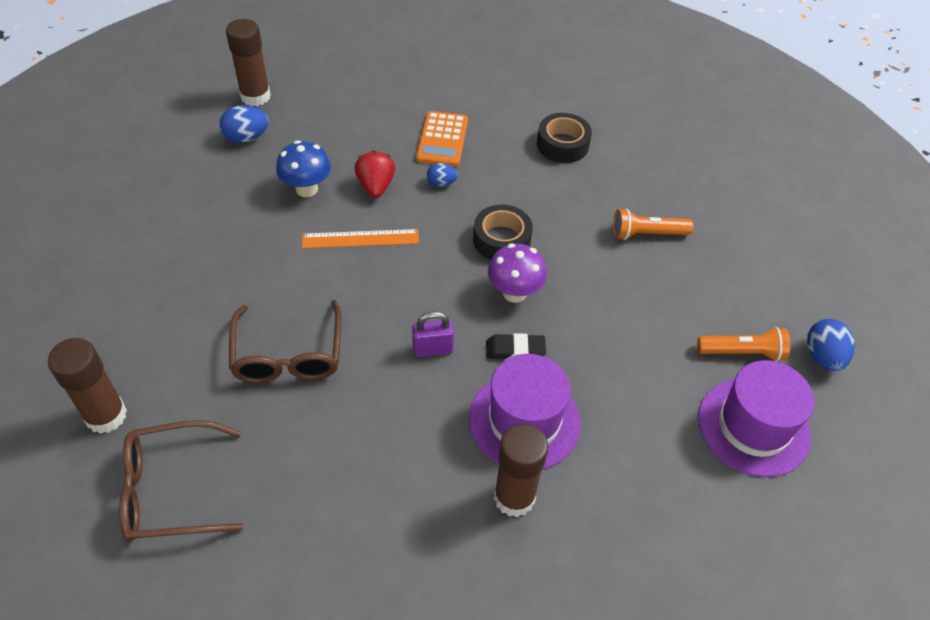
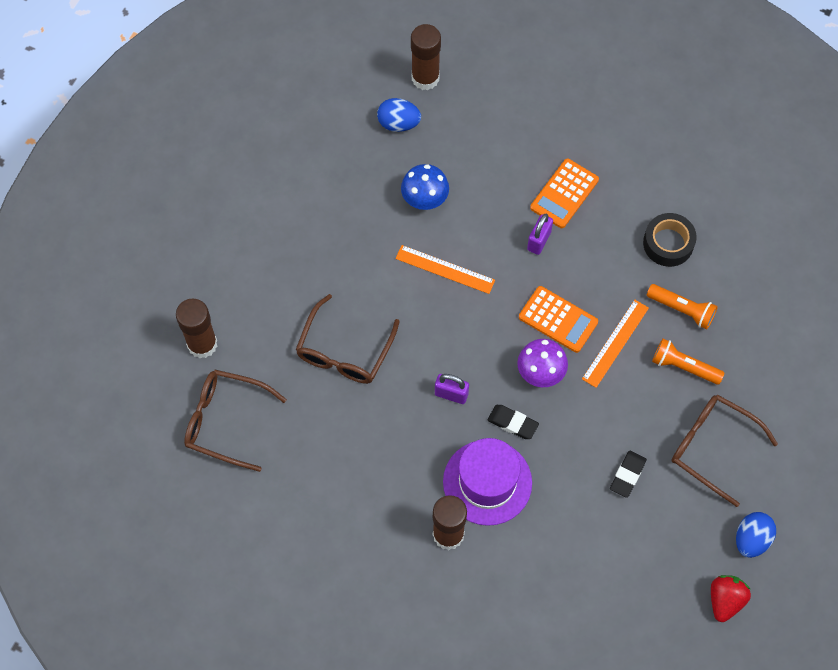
camera: 30 degrees right, 15 degrees up
(375, 186) = (482, 221): red strawberry -> red strawberry (725, 600)
(441, 183) = (539, 241): blue egg -> purple padlock
(501, 240) = (558, 319): black tape -> orange calculator
(569, 239) = (615, 343): none -> orange ruler
(663, 350) = (627, 475): none -> black eraser
(725, 291) = (713, 448): none -> brown glasses
(742, 352) = (689, 506): orange flashlight -> orange flashlight (682, 309)
(753, 426) = (654, 566): purple hat -> none

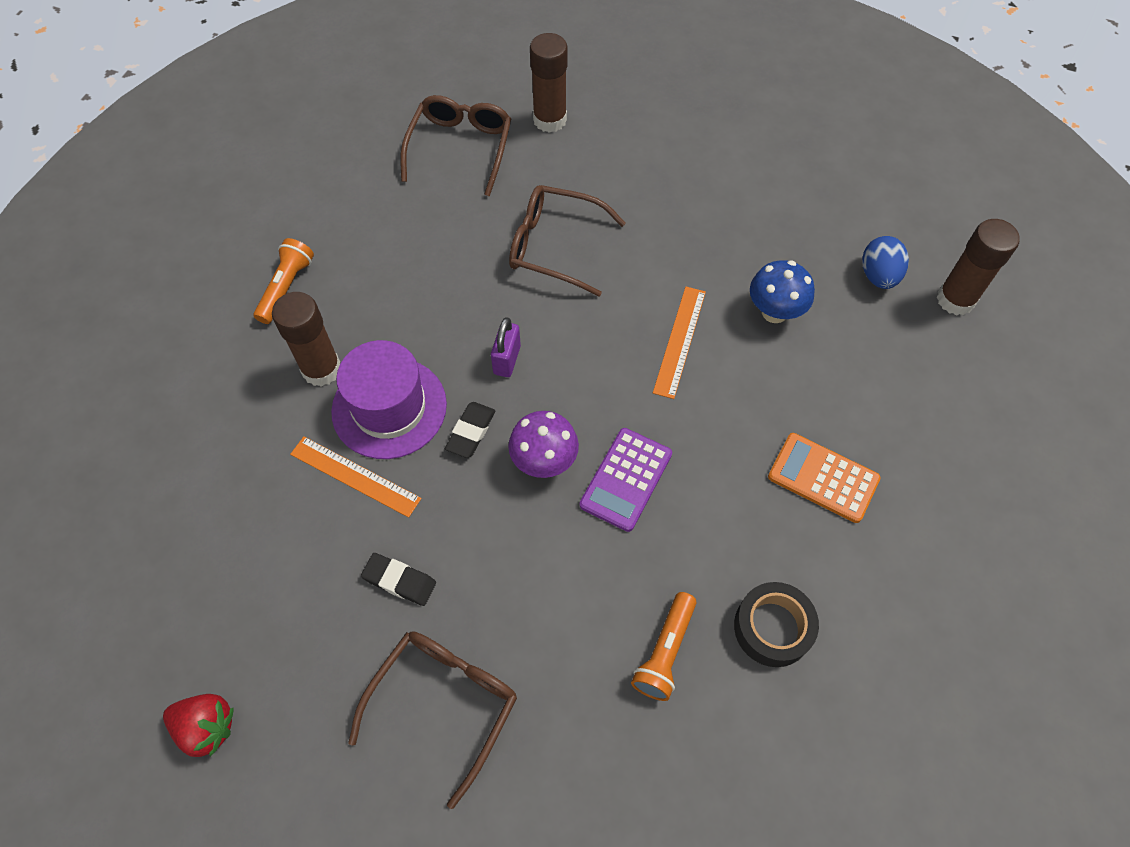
camera: 85 degrees right, 5 degrees down
(539, 241) = (742, 449): purple padlock -> none
(558, 319) = (626, 479): orange calculator -> purple calculator
(615, 343) = (599, 556): orange ruler -> orange ruler (355, 476)
(684, 367) = (571, 657): orange flashlight -> orange flashlight (286, 287)
(751, 539) = (297, 767): blue egg -> none

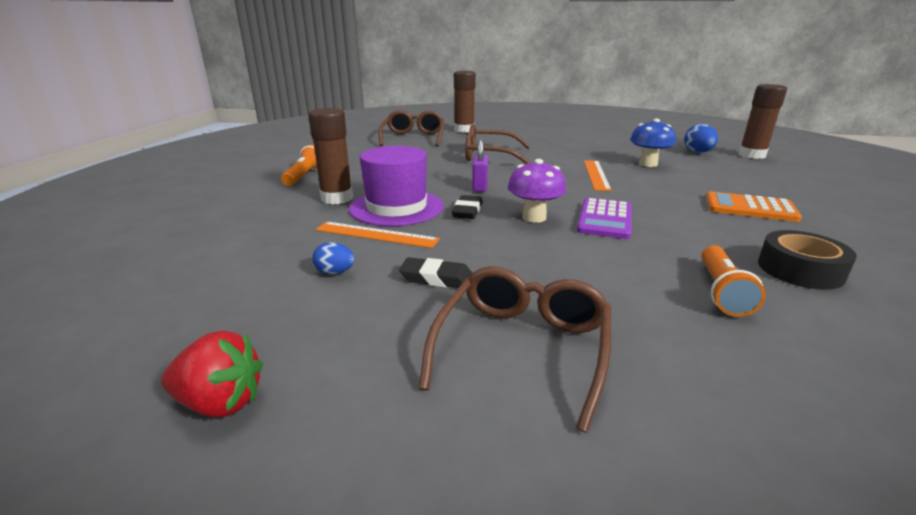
camera: 10 degrees left, 35 degrees down
(303, 552) = (335, 272): none -> blue egg

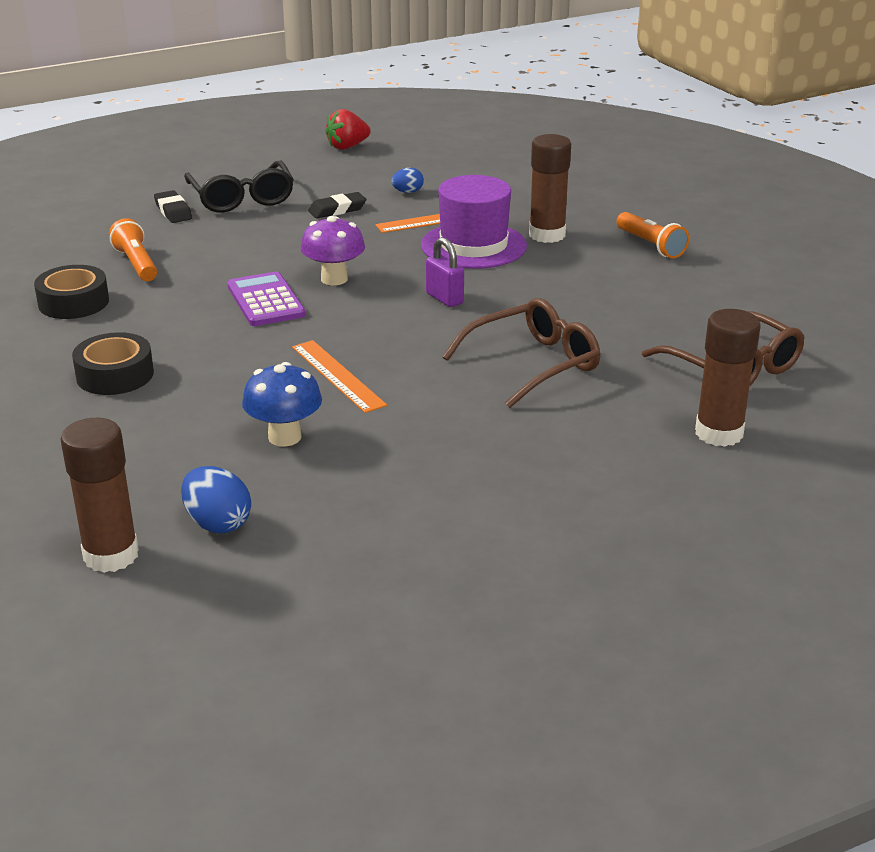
camera: 140 degrees right, 5 degrees up
(467, 211) = (404, 264): black eraser -> black eraser (173, 211)
(522, 349) = (241, 198): brown glasses -> black glasses
(750, 208) = (115, 375): orange calculator -> black tape

